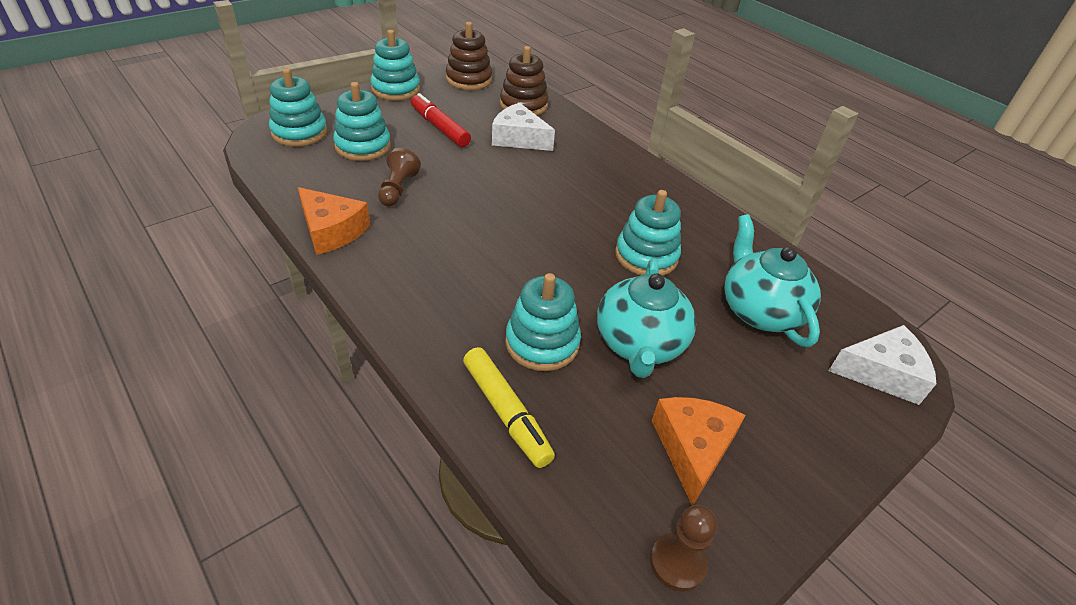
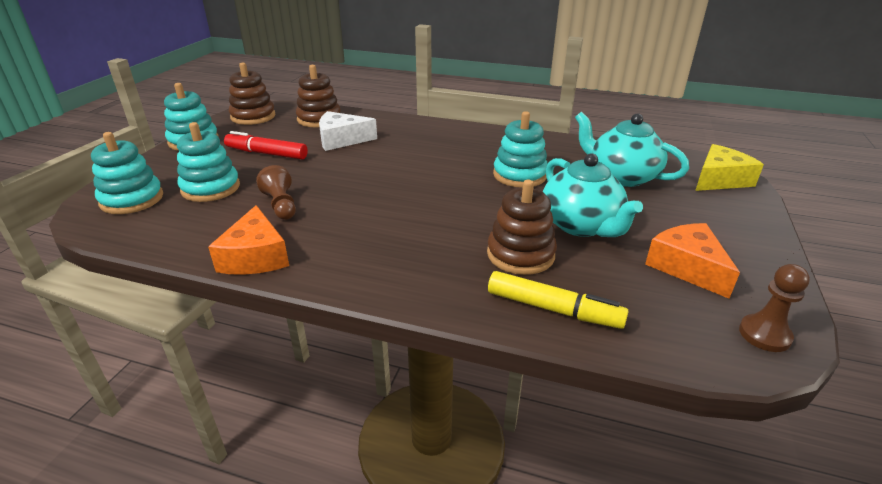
camera: 30 degrees left, 10 degrees down
(332, 231) = (255, 256): orange cheese -> orange cheese turned 75 degrees clockwise
(542, 343) = (520, 254): turquoise stacking toy -> brown stacking toy
(881, 373) = (720, 179): white cheese -> yellow cheese

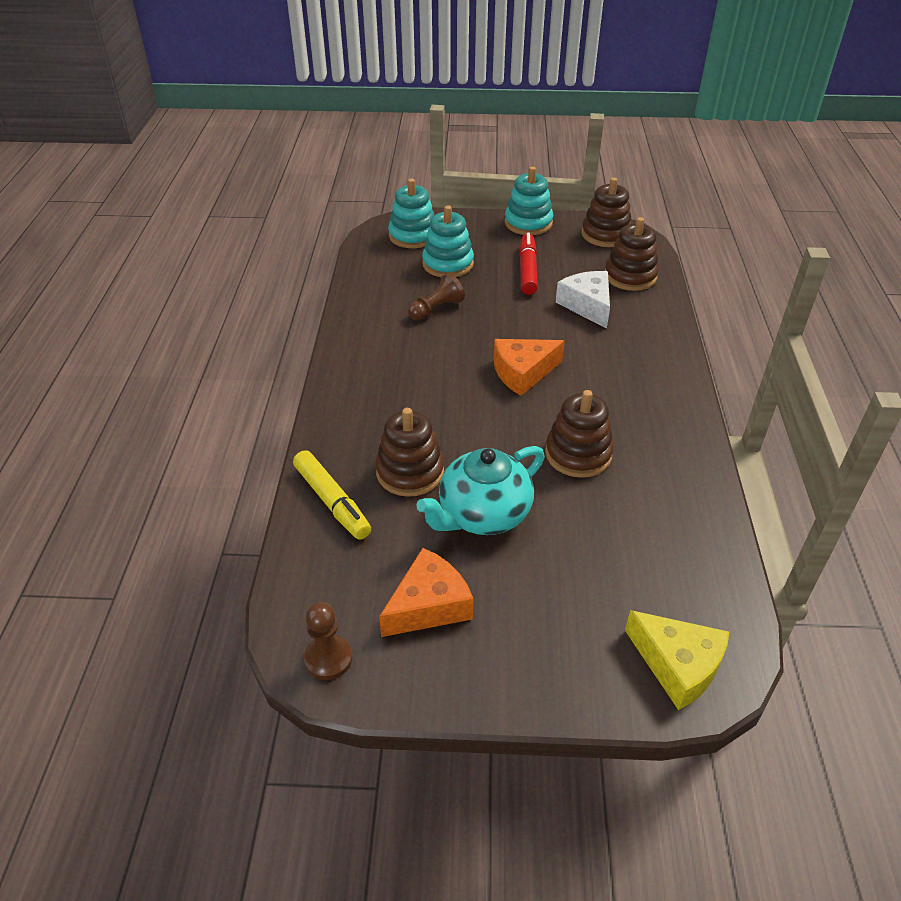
camera: 75 degrees right, 10 degrees up
(255, 256) = (356, 321): orange cheese -> orange cheese (522, 372)
(519, 175) = (578, 454): turquoise stacking toy -> brown stacking toy
(553, 309) = (332, 501): yellow marker -> yellow marker turned 45 degrees counterclockwise
(622, 176) = (626, 551): turquoise teapot -> none

